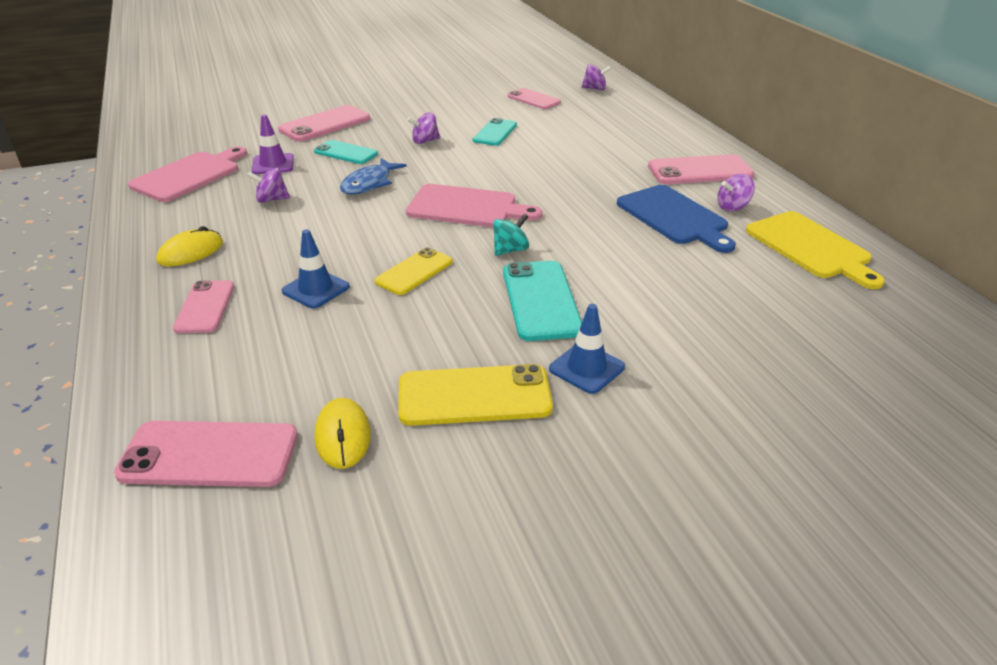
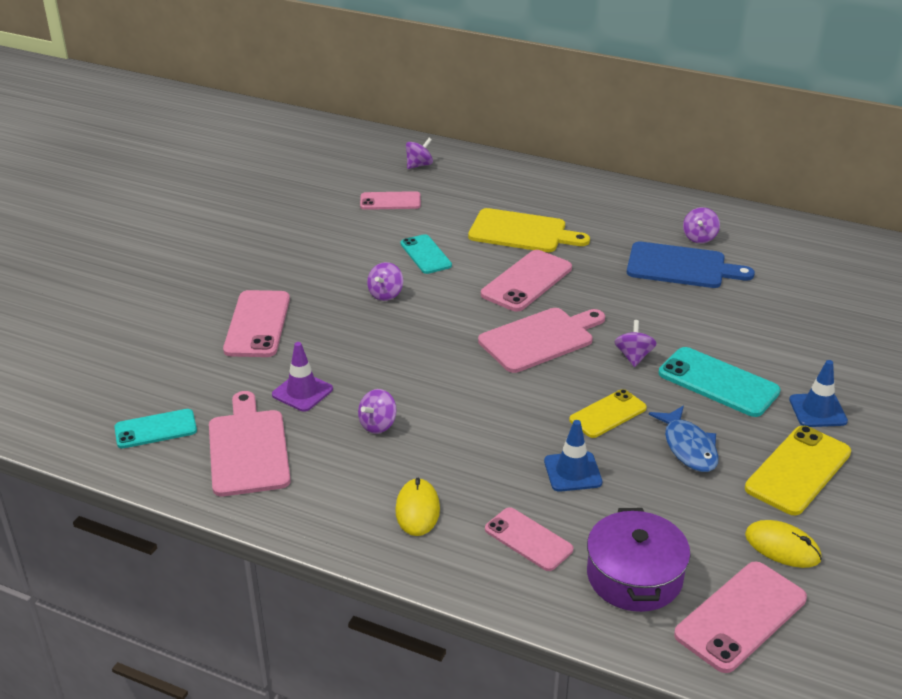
camera: 45 degrees left, 0 degrees up
(209, 373) = (634, 576): none -> purple pot
(346, 153) = (342, 343): turquoise phone -> turquoise phone (156, 429)
(369, 184) = (425, 361): blue fish -> blue fish (688, 447)
(414, 272) = (608, 414): yellow phone -> yellow phone turned 60 degrees clockwise
(510, 250) = (633, 356): turquoise spinning top -> purple spinning top
(700, 171) = (631, 215): pink phone -> pink phone (527, 281)
(811, 247) = (787, 246): yellow cutting board -> yellow cutting board (522, 232)

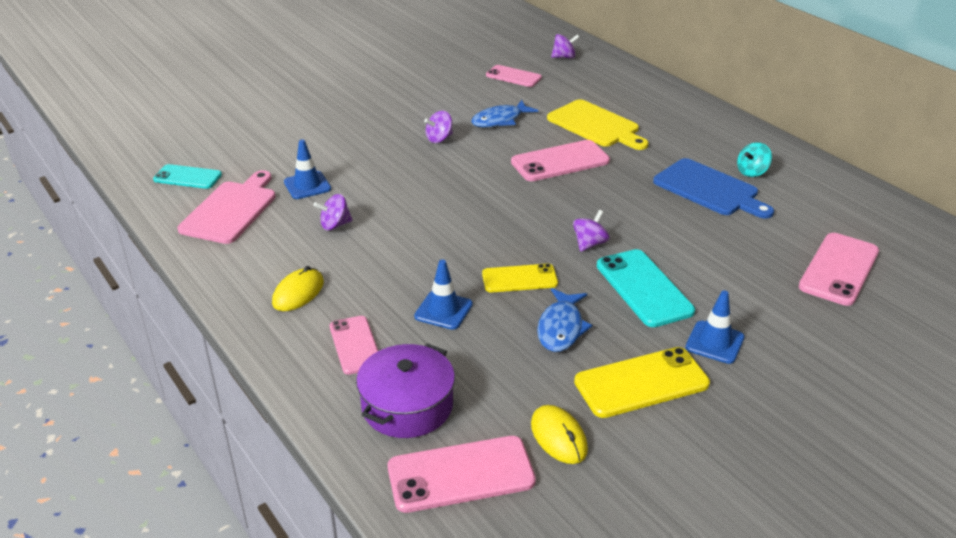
camera: 30 degrees right, 0 degrees up
(257, 324) = (326, 132): pink phone -> pink phone (839, 269)
(302, 392) = (307, 185): purple traffic cone -> blue traffic cone
(425, 255) = (500, 120): turquoise phone -> blue fish
(540, 339) = (524, 206): pink cutting board -> none
(699, 237) = (752, 172): purple spinning top -> turquoise spinning top

